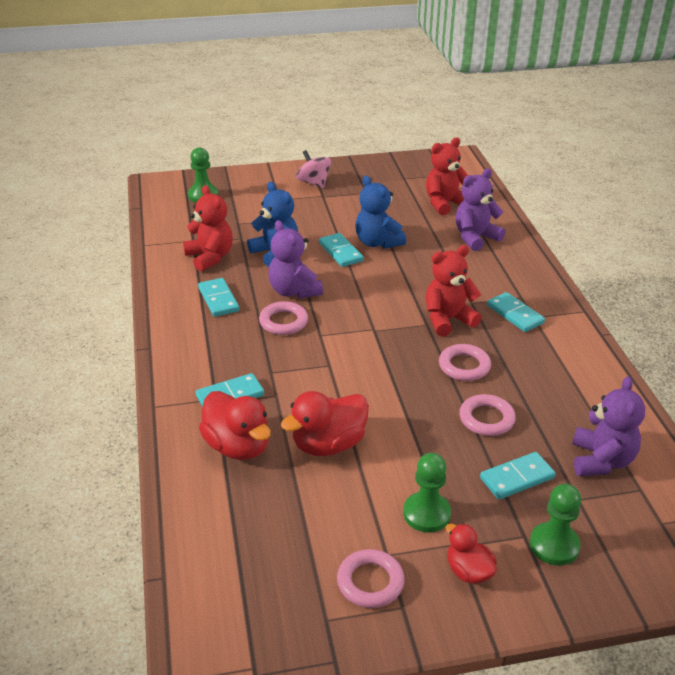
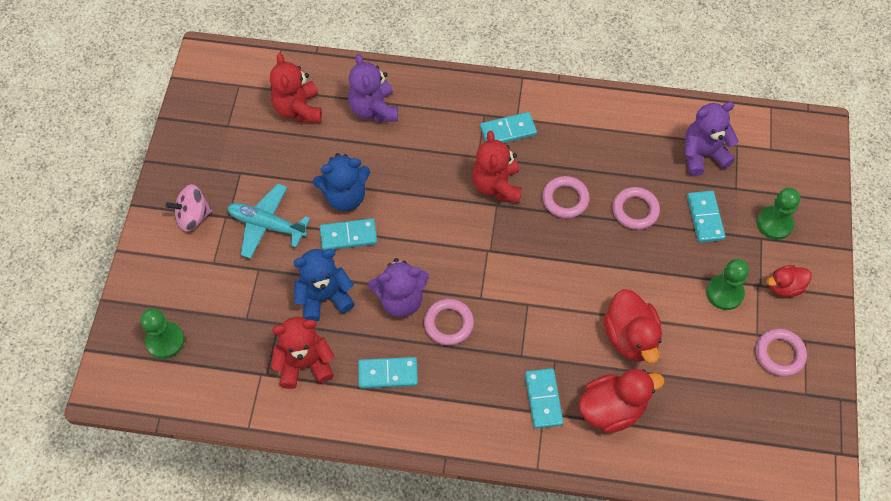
camera: 70 degrees left, 25 degrees up
(326, 214) = (267, 225): none -> turquoise plane
(601, 460) = (702, 155): purple teddy bear -> purple teddy bear turned 45 degrees counterclockwise

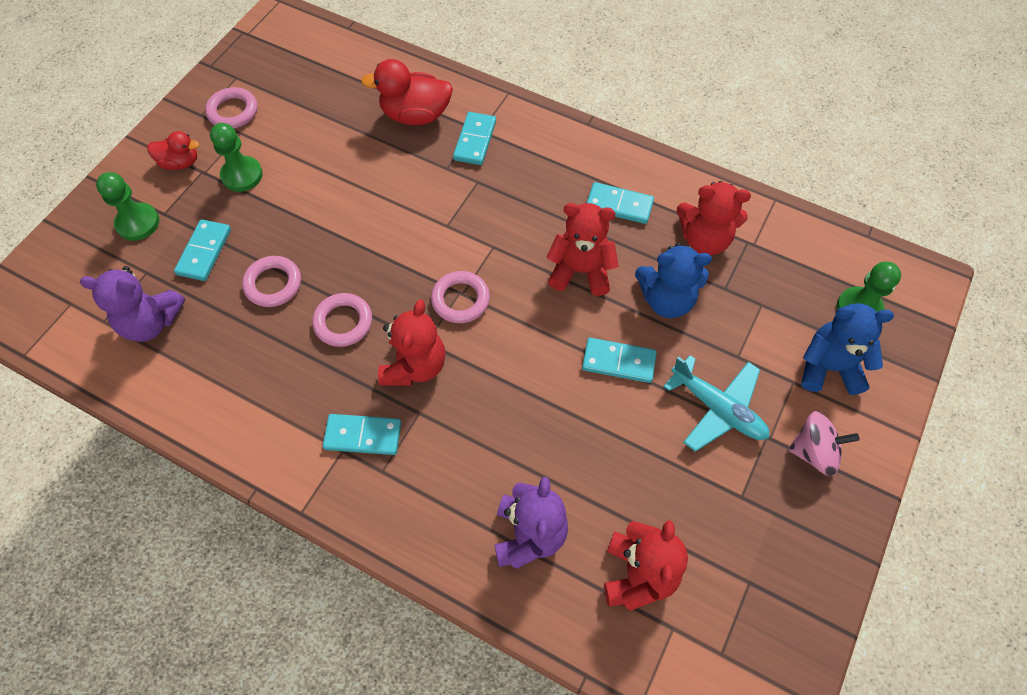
camera: 160 degrees left, 0 degrees up
(345, 196) = (608, 414): blue teddy bear -> blue teddy bear (829, 367)
(401, 300) = (580, 271): purple teddy bear -> red teddy bear
(448, 323) = (538, 232): pink ring -> pink ring (460, 300)
(630, 337) = (361, 165): red duck -> none

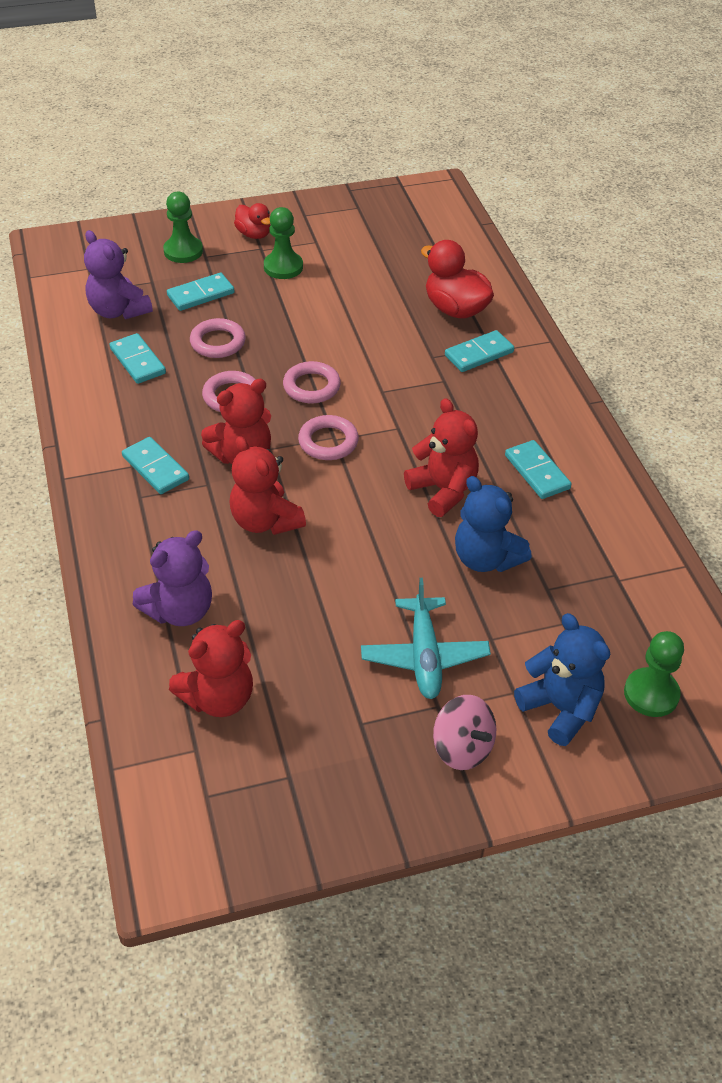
camera: 45 degrees right, 15 degrees down
(233, 111) = (328, 226): pink ring -> pink ring (311, 386)
(618, 362) = (389, 566): turquoise domino -> turquoise domino (137, 361)
(704, 239) = (578, 545): red teddy bear -> red teddy bear (265, 521)

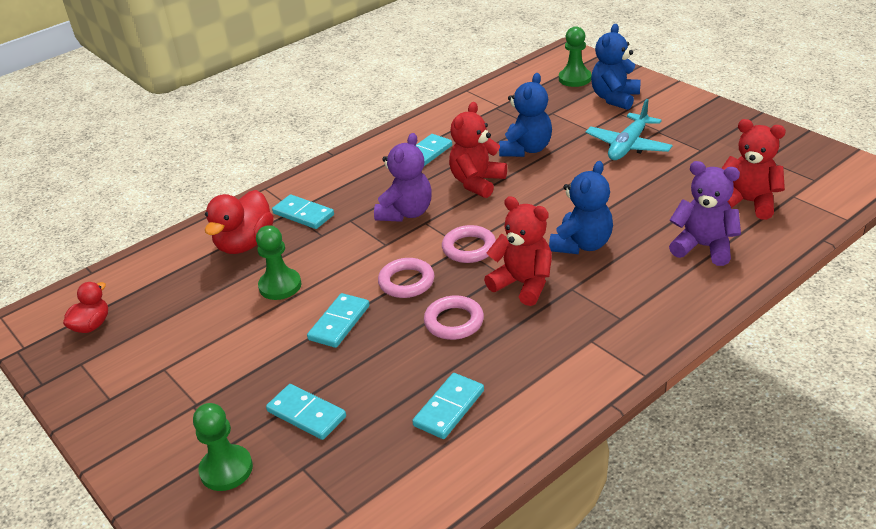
camera: 110 degrees left, 10 degrees down
(118, 311) = (374, 468): purple teddy bear -> purple teddy bear (406, 213)
(155, 468) = (581, 325): turquoise domino -> turquoise domino (339, 323)
(218, 342) = (381, 365): pink ring -> none
(254, 234) = (166, 423): red duck -> red duck (92, 325)
(265, 521) = (582, 244): red teddy bear -> blue teddy bear
(283, 267) = (224, 373): green pawn -> green pawn (280, 286)
(424, 656) = (628, 146): turquoise plane -> turquoise plane turned 150 degrees clockwise
(462, 748) = (676, 116): pink spinning top -> none

